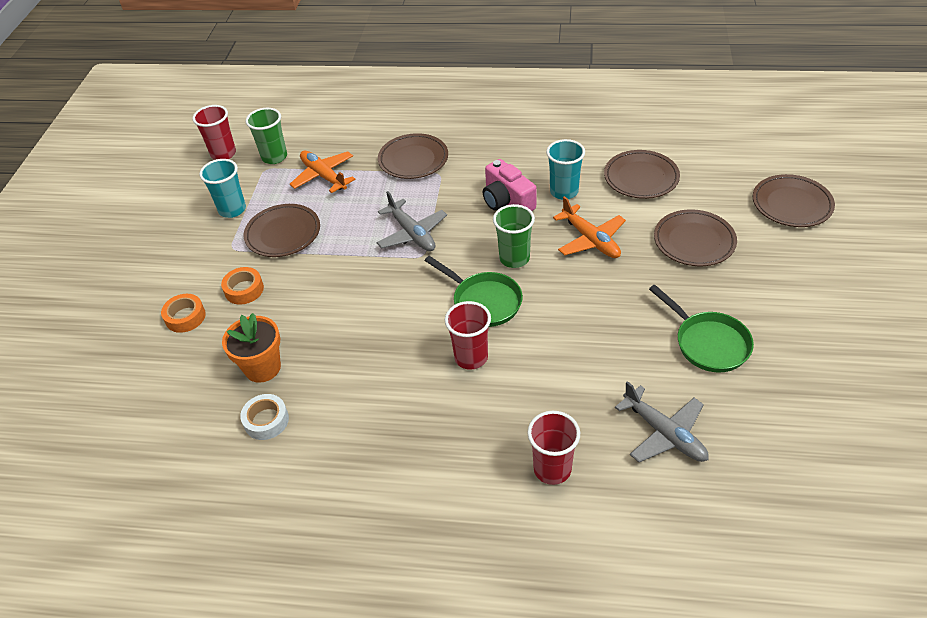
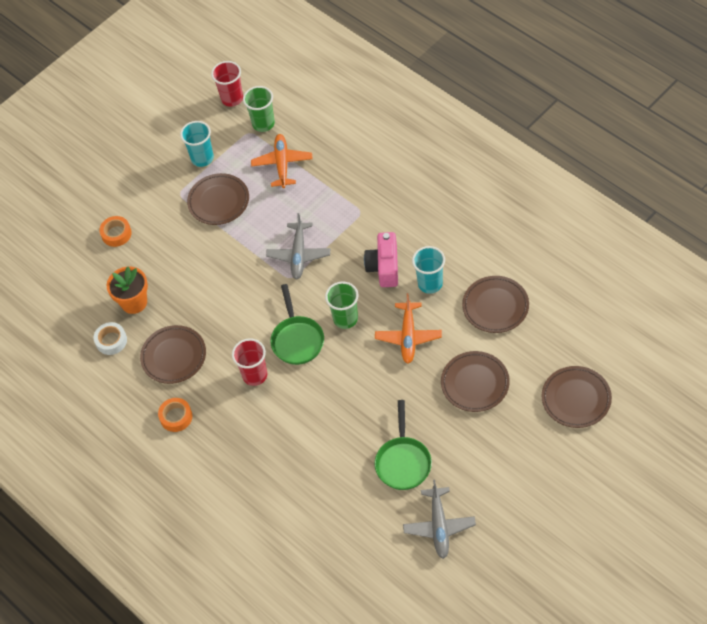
camera: 40 degrees right, 10 degrees up
(244, 290) = (163, 234): orange tape -> orange tape (176, 417)
(413, 160) = (354, 187): brown plate -> brown plate (174, 356)
(552, 469) = (236, 477): red cup -> none
(664, 433) = (317, 500): grey plane -> grey plane (439, 526)

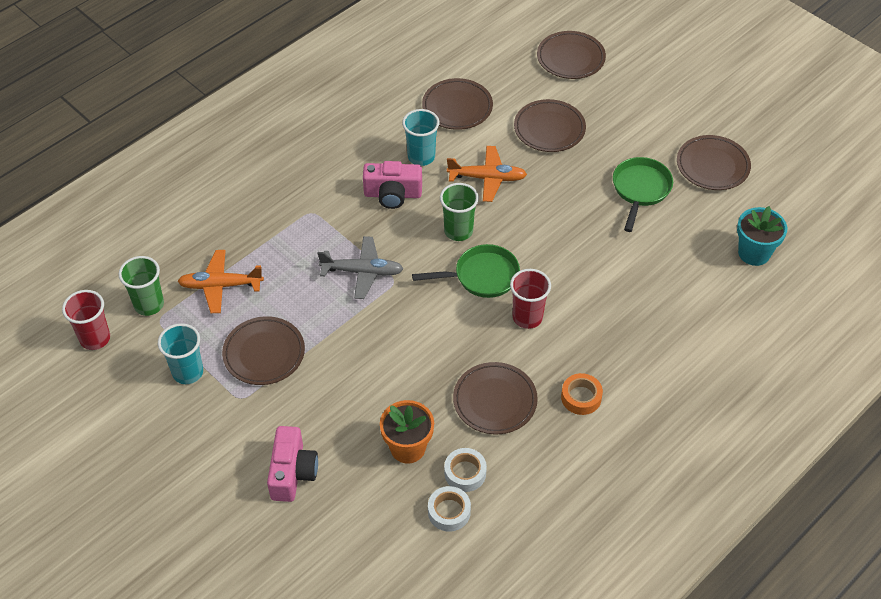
camera: 95 degrees left, 5 degrees down
(80, 333) = (449, 512): none -> white tape
(116, 234) = (292, 472): orange tape -> pink camera
(331, 558) = (754, 253): none -> turquoise flower pot
(403, 462) = (640, 190): green pan -> green pan turned 75 degrees counterclockwise
(439, 526) = (712, 166): grey plane -> brown plate

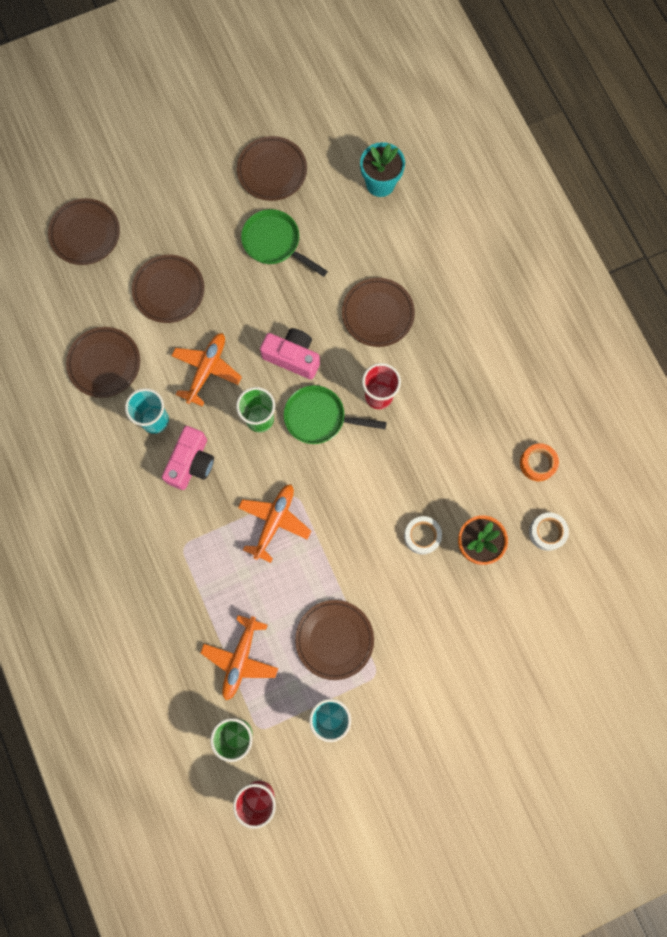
camera: 70 degrees left, 25 degrees up
(292, 472) = (468, 650): pink camera -> pink camera (292, 357)
(362, 272) = (274, 521): grey plane -> orange plane
(465, 473) = (515, 506): white tape -> white tape (422, 536)
(481, 276) = (319, 418): green pan -> green pan turned 90 degrees counterclockwise
(495, 401) = (454, 456): brown plate -> brown plate (377, 314)
(581, 397) = (475, 385): orange tape -> orange tape (537, 463)

